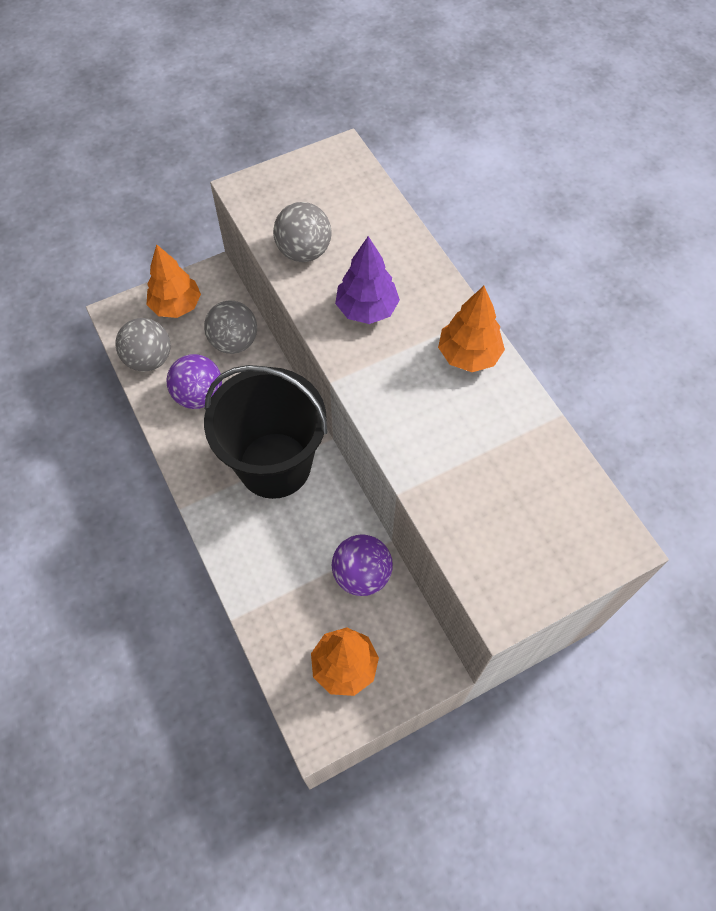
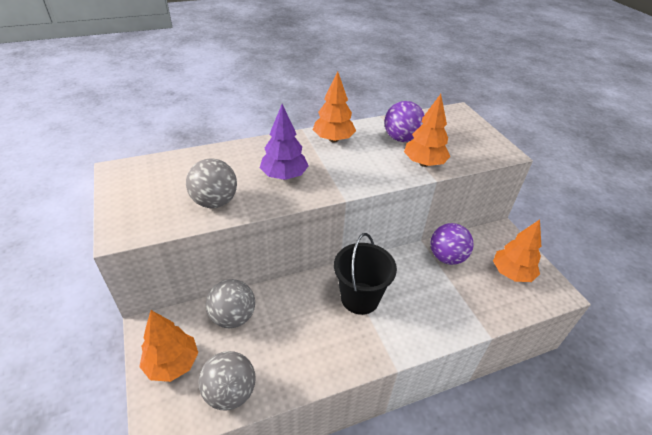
camera: 85 degrees left, 20 degrees down
(199, 395) = (283, 349): purple ball -> purple ball (401, 138)
(274, 465) = (360, 298): black bucket -> black bucket, size x0.66
(437, 478) = (424, 163): none -> orange tree

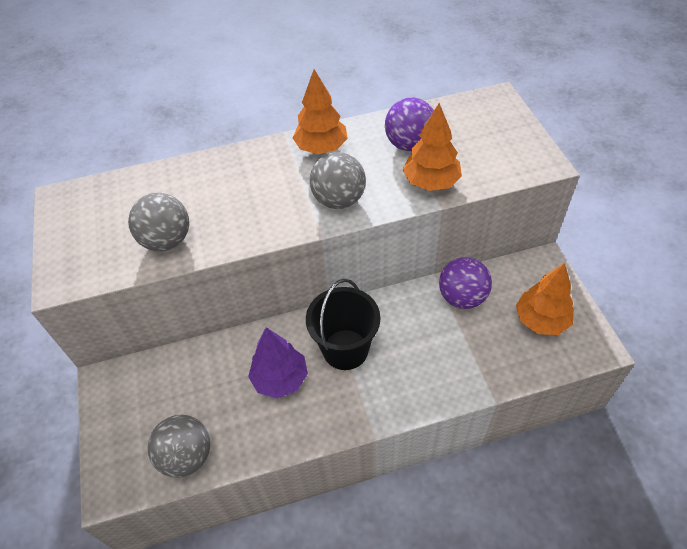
camera: 10 degrees right, 10 degrees up
(172, 363) = (127, 422): orange tree -> none
(233, 317) = (196, 369): grey ball -> grey ball (339, 200)
(284, 176) = (252, 204): purple tree -> purple tree (280, 379)

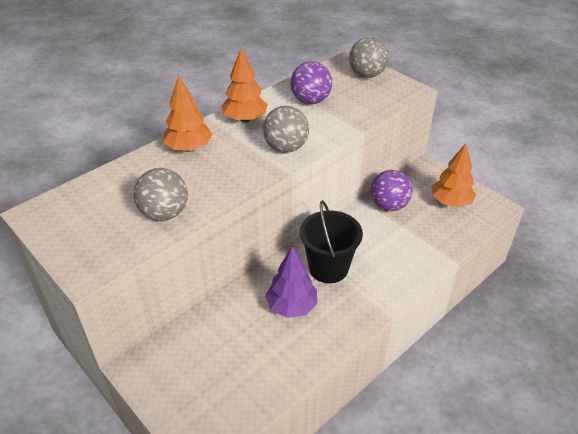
camera: 30 degrees left, 10 degrees down
(187, 456) = (252, 391): grey ball -> grey ball (366, 75)
(431, 182) = (344, 119): orange tree -> orange tree (189, 148)

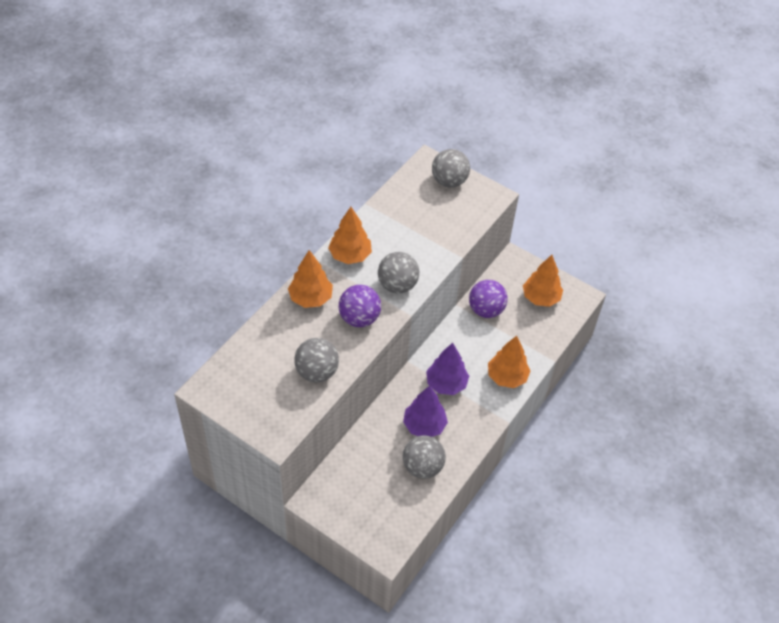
camera: 15 degrees left, 10 degrees up
(276, 351) = (422, 467): none -> grey ball
(310, 101) = (404, 224): purple ball -> purple ball (359, 318)
(328, 268) = (446, 384): black bucket -> purple tree
(399, 271) = (507, 377): none -> orange tree

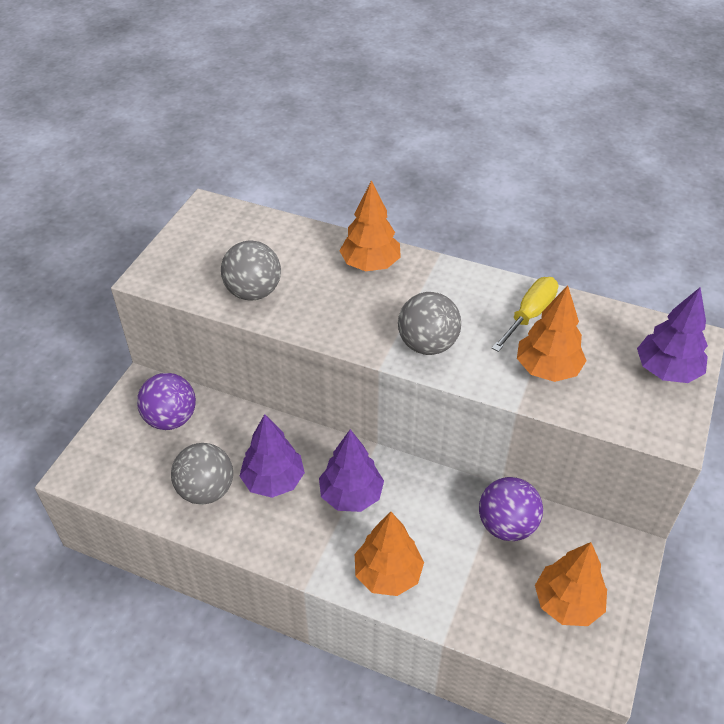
camera: 80 degrees right, 5 degrees down
(350, 255) = (459, 287): orange tree -> orange tree (547, 369)
(359, 318) = (353, 316): purple ball -> purple ball (171, 419)
(386, 227) = (529, 315): none -> yellow screwdriver
(449, 181) = (666, 371): grey ball -> purple tree

